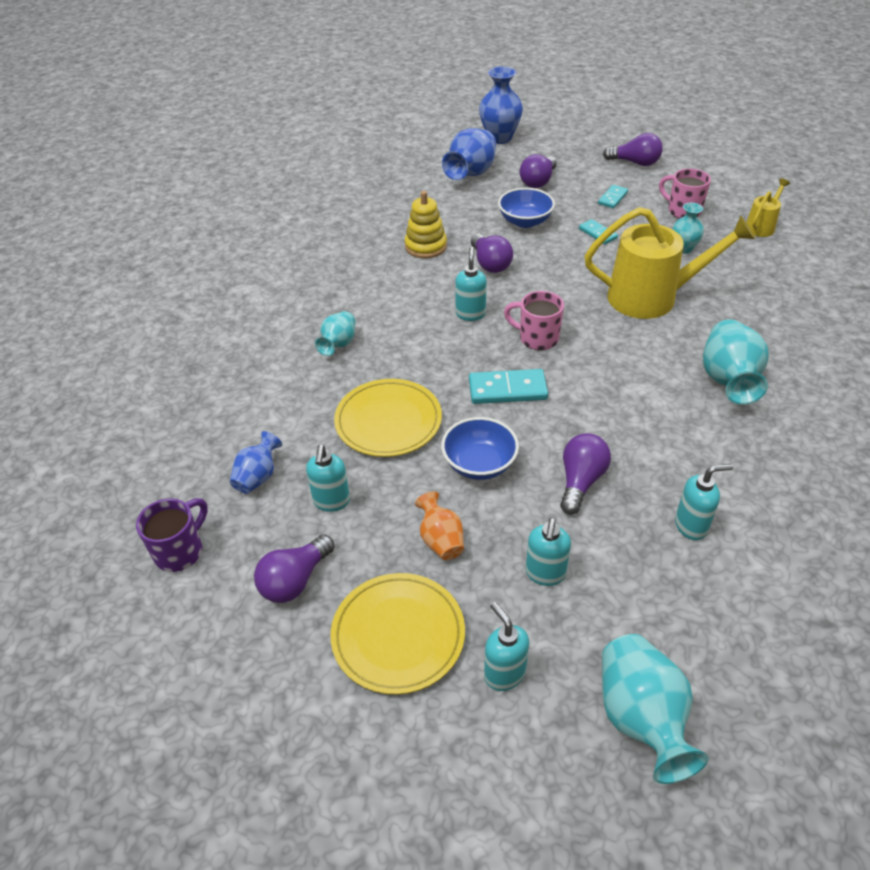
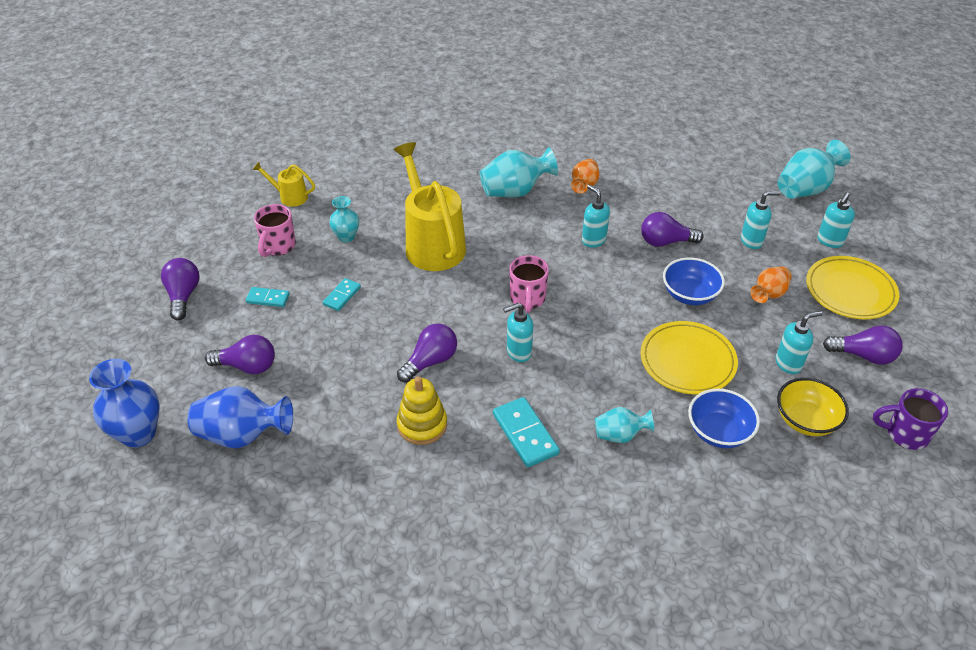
camera: 115 degrees left, 0 degrees up
(258, 477) = (806, 420): blue vase -> yellow bowl
(507, 390) = (602, 300): turquoise domino -> turquoise domino (525, 434)
(525, 221) = (339, 355): blue bowl -> blue bowl (718, 432)
(691, 526) = (664, 190): turquoise soap dispenser -> turquoise soap dispenser (593, 240)
(725, 445) = (584, 185): none -> orange vase

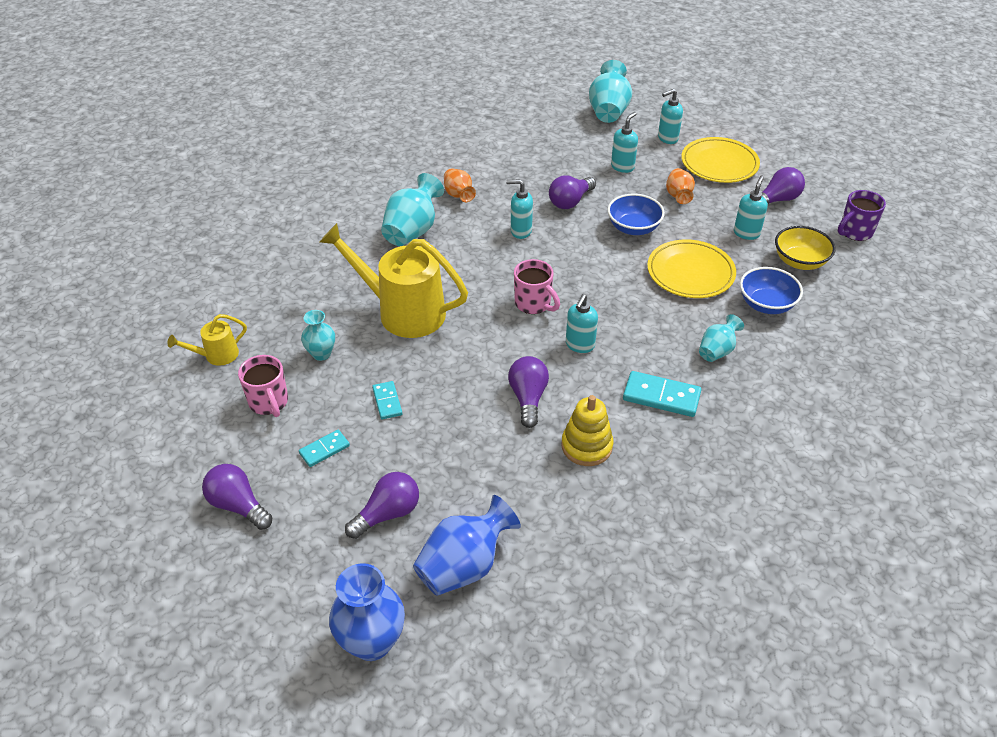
camera: 45 degrees left, 0 degrees up
(829, 241) = (667, 138): turquoise soap dispenser -> turquoise soap dispenser turned 75 degrees clockwise

